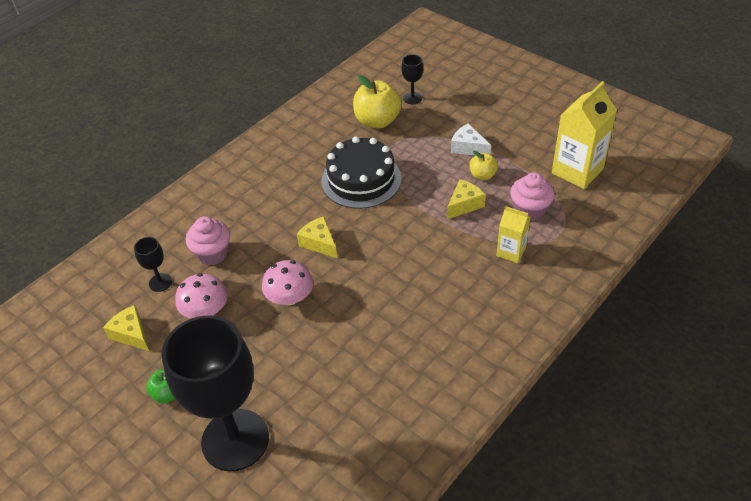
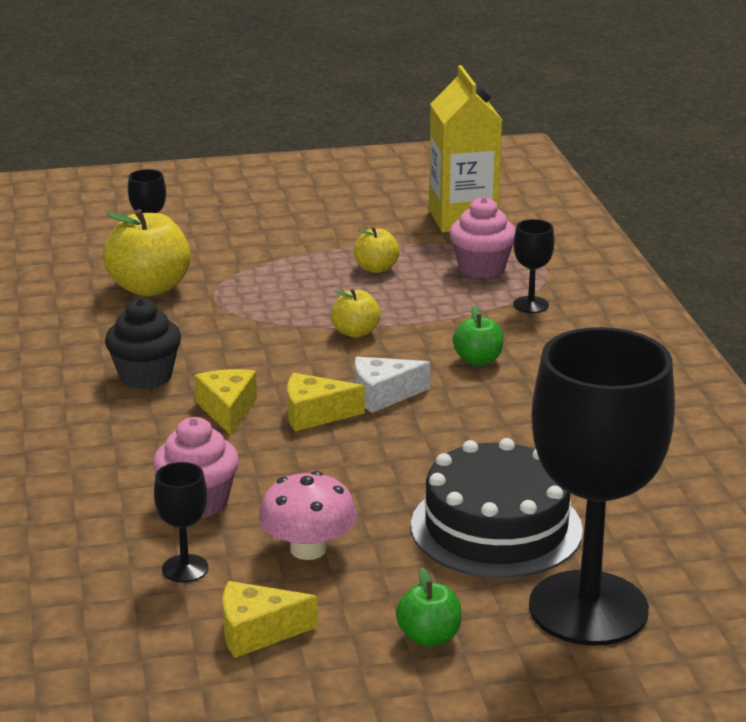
camera: 55 degrees left, 20 degrees down
(290, 297) = (384, 473): pink mushroom -> none
(299, 171) = (145, 376): none -> black cupcake
(361, 179) = (244, 341): black cake -> black cake (496, 527)
(409, 209) = (355, 332): none -> yellow apple
(429, 267) = (478, 360): none -> green apple
(464, 205) = (407, 298): yellow cheese -> yellow cheese (227, 410)
(468, 147) = (311, 256): white cheese -> white cheese (383, 395)
(511, 252) = (530, 305): yellow carton -> black goblet

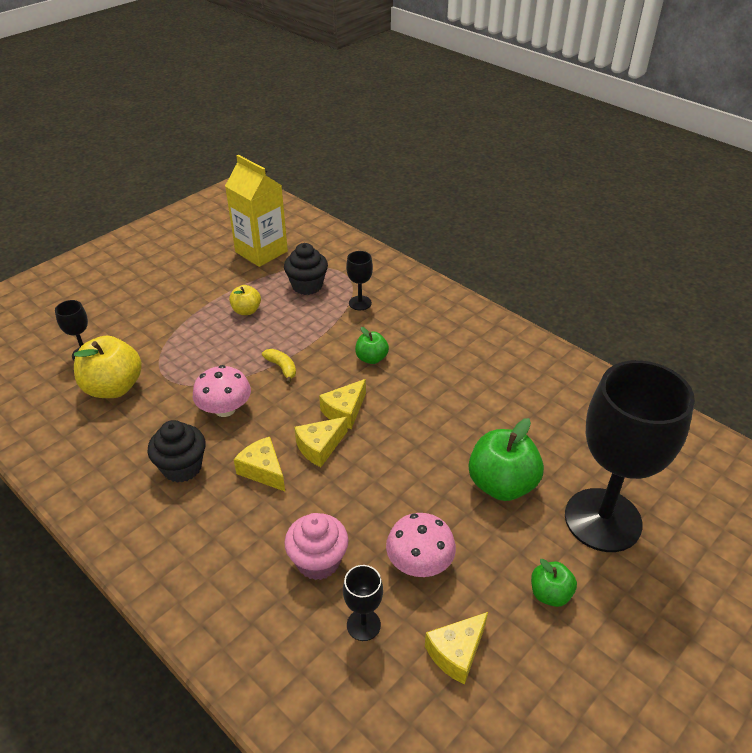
camera: 35 degrees left, 15 degrees up
(247, 345) = (225, 409): none -> pink mushroom
(355, 332) = (282, 368): yellow apple -> yellow banana
(383, 395) = (344, 411): white cheese -> yellow cheese
(481, 268) = (307, 286): pink cupcake -> black cupcake
(496, 527) = (502, 484): black cake -> green apple

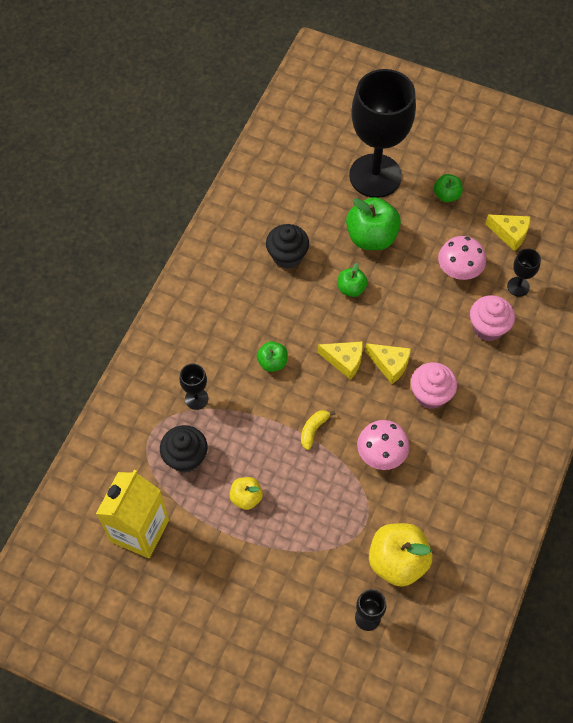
camera: 110 degrees left, 20 degrees up
(182, 467) = (454, 454): black cupcake -> black cupcake (287, 256)
(263, 470) = (430, 395): yellow cheese -> pink cupcake
(434, 443) = (351, 288): none -> green apple

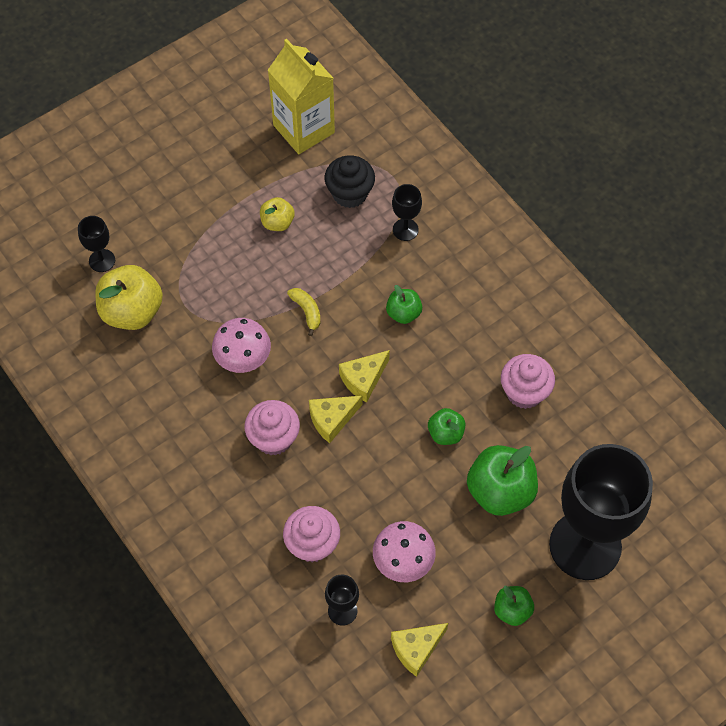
camera: 120 degrees right, 0 degrees up
(287, 256) = (524, 392): black cupcake -> pink cupcake

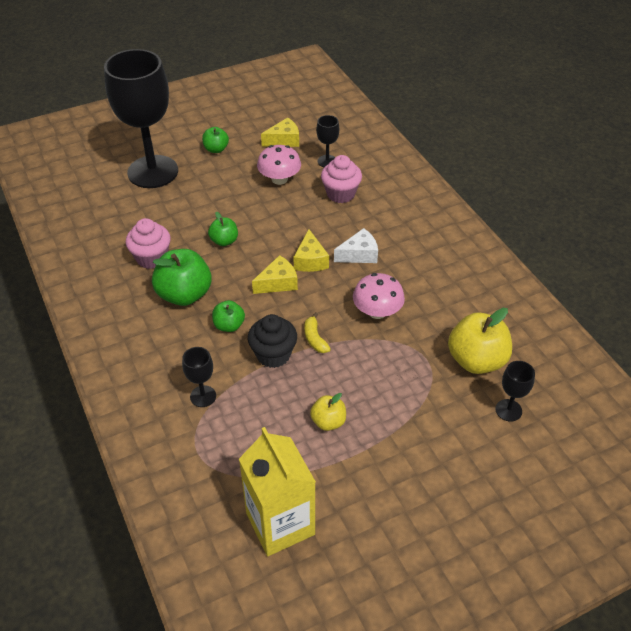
camera: 170 degrees left, 15 degrees down
(273, 438) = (359, 254): pink cupcake -> white cheese
(332, 419) = (310, 260): yellow cheese -> yellow cheese turned 105 degrees clockwise
(350, 193) = (247, 440): black cupcake -> black cupcake (273, 355)
(500, 491) = (197, 204): green apple -> green apple (184, 294)

